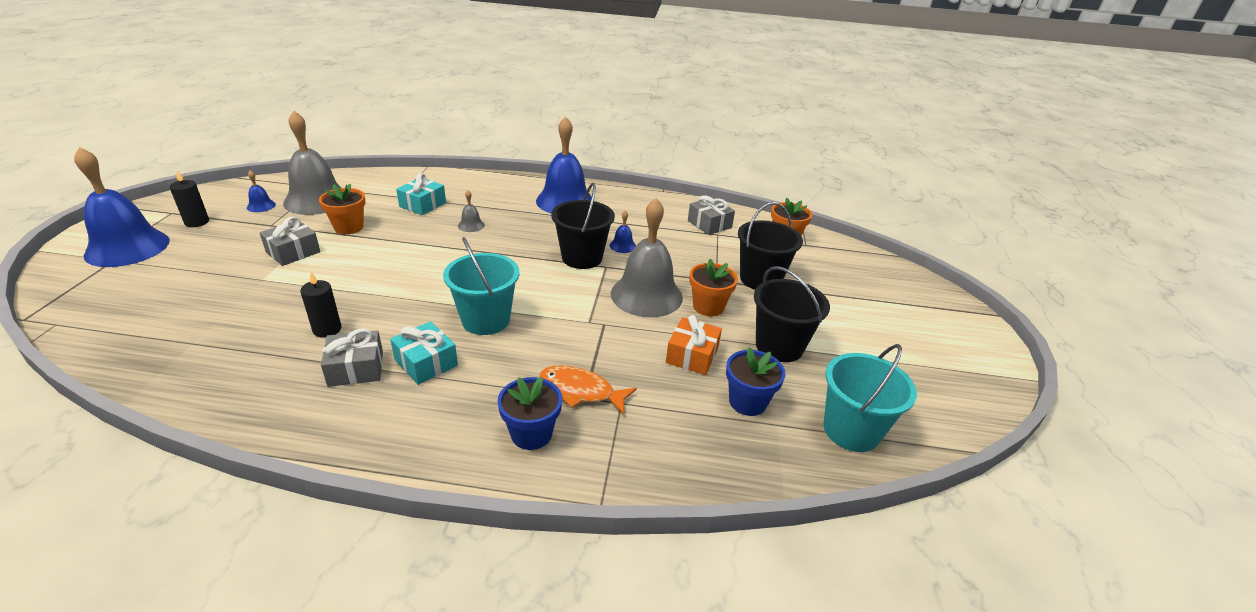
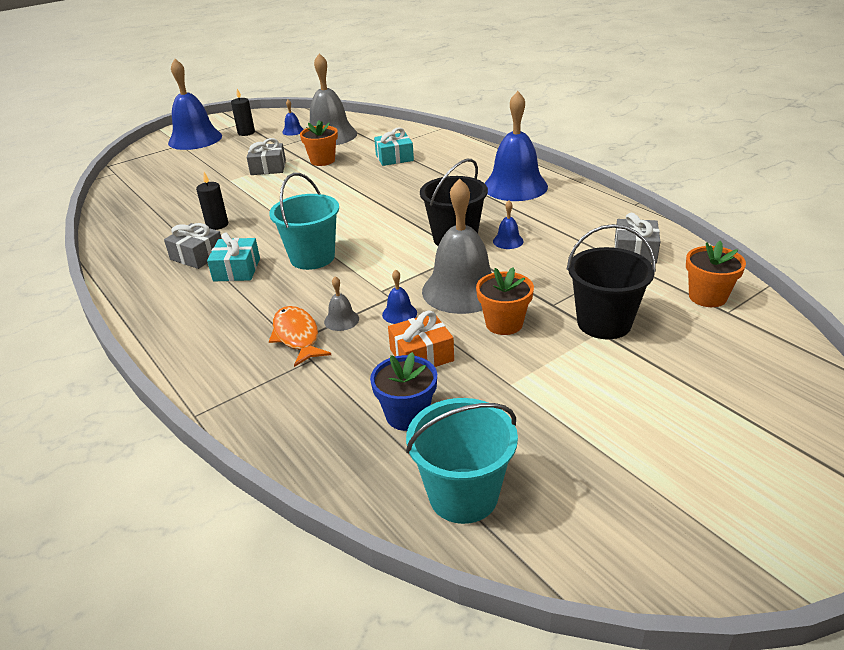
camera: 50 degrees right, 0 degrees up
(471, 225) = (406, 184): grey bell -> grey bell (341, 320)
(531, 434) = (225, 347): blue flower pot -> none
(630, 333) = (399, 313): none -> blue bell
(779, 346) = (517, 389): black bucket -> none

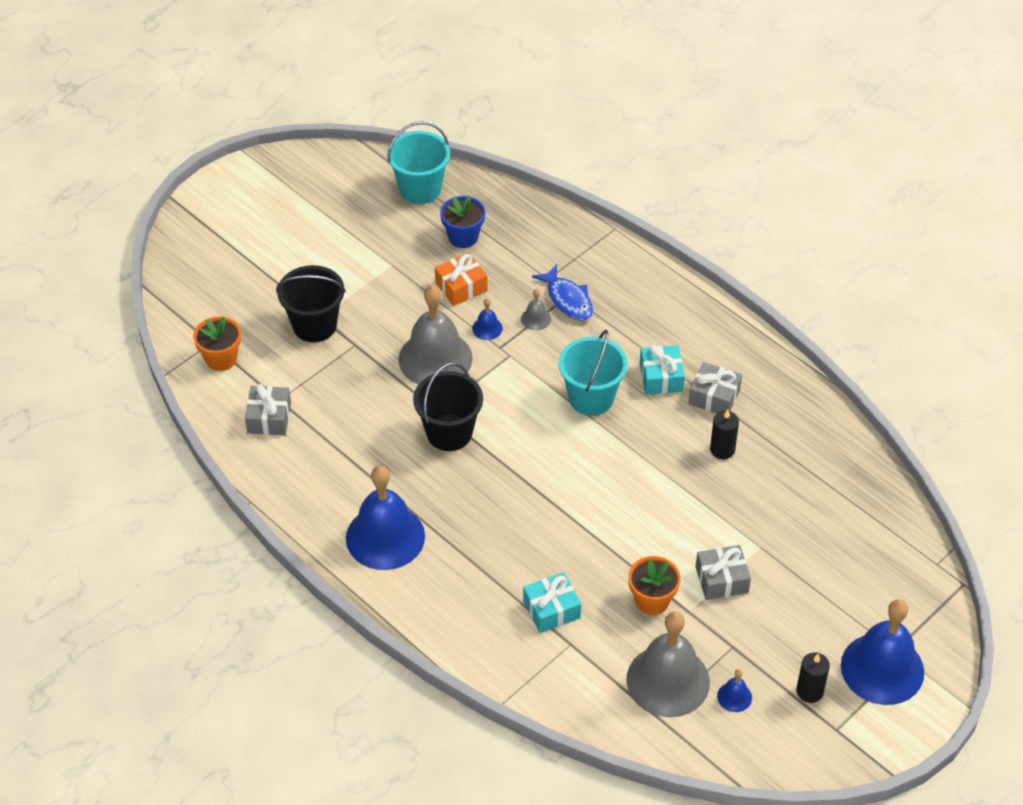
camera: 170 degrees right, 15 degrees up
(297, 336) = (568, 300): orange fish -> blue fish
(504, 324) = (397, 321): orange flower pot -> none
(508, 241) = (394, 430): blue bell -> none

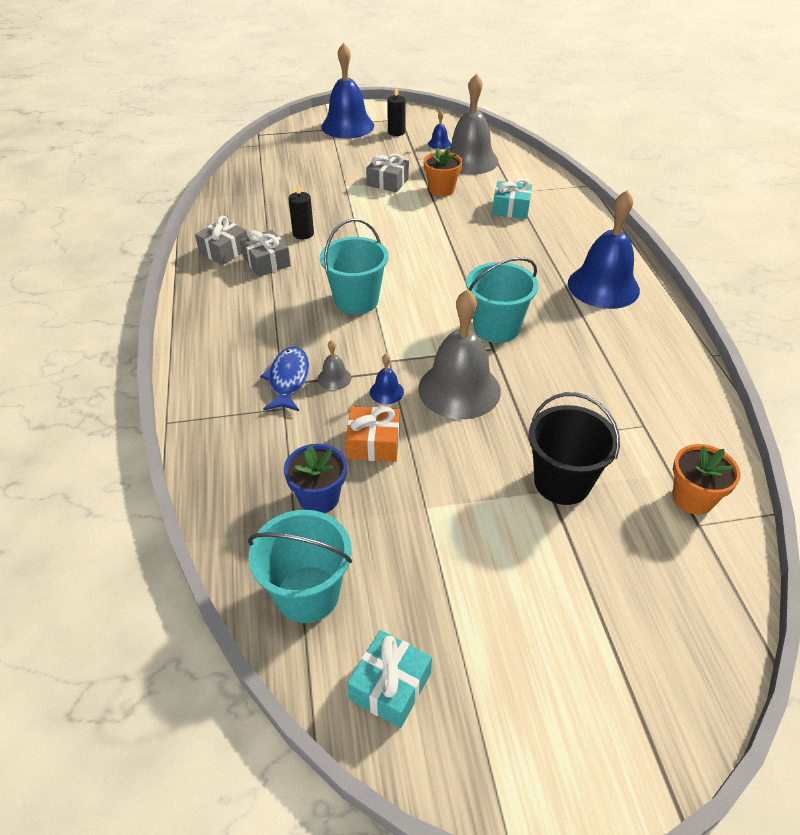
camera: 145 degrees left, 5 degrees down
(269, 418) = (662, 413): grey gift -> grey gift (224, 251)
(449, 433) = (496, 328): black bucket -> turquoise bucket
(661, 377) = (287, 289): turquoise gift -> turquoise gift (390, 686)

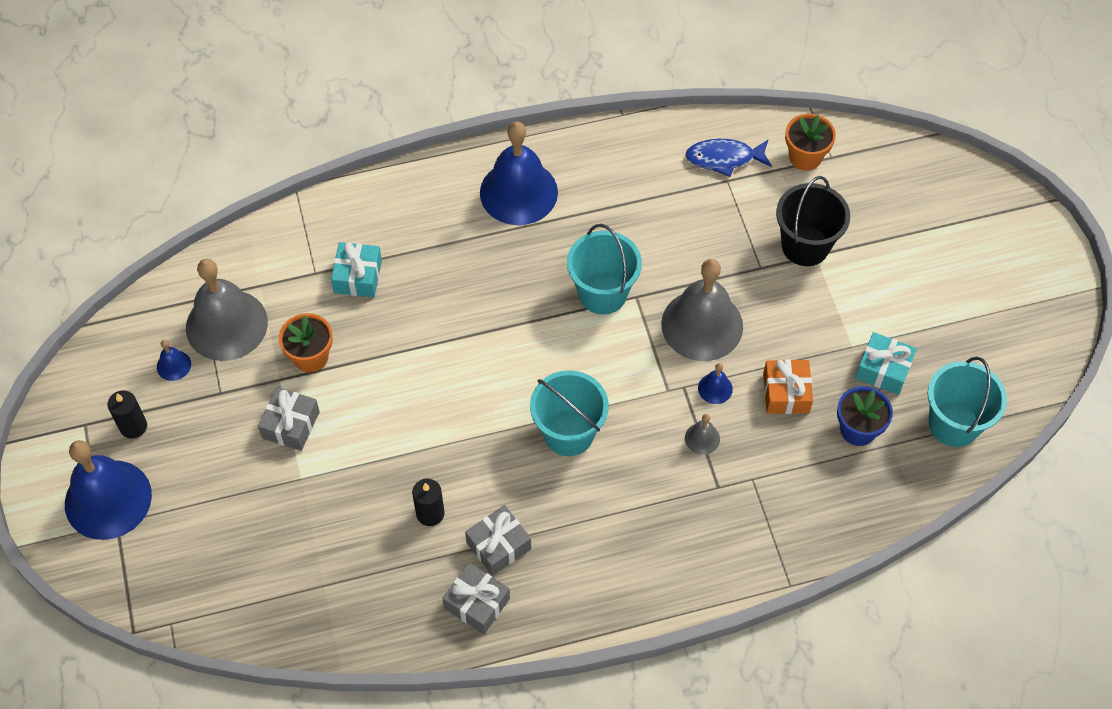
camera: 95 degrees left, 15 degrees up
(288, 379) = (711, 481): blue fish -> blue fish (724, 158)
(390, 686) = (1013, 359): turquoise gift -> turquoise gift (883, 369)

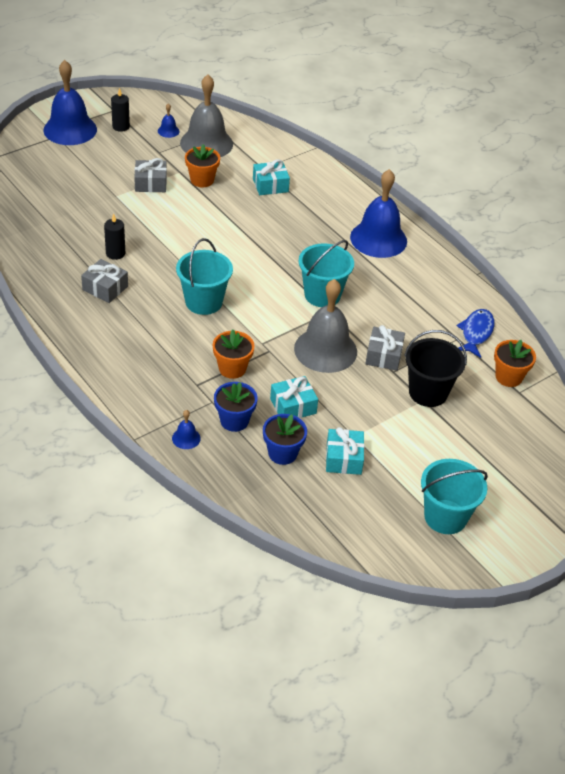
camera: 65 degrees right, 15 degrees down
(477, 603) = (60, 287): grey gift -> grey gift (384, 355)
(702, 438) = (232, 368): grey bell -> orange flower pot
(715, 388) = (276, 367): blue bell -> blue bell (186, 438)
(724, 158) = (476, 333): blue fish -> blue fish turned 45 degrees clockwise
(786, 393) = (293, 406): orange gift -> turquoise gift
(791, 464) = (234, 421): none -> blue flower pot
(954, 424) = (317, 511): turquoise bucket -> turquoise bucket (445, 517)

